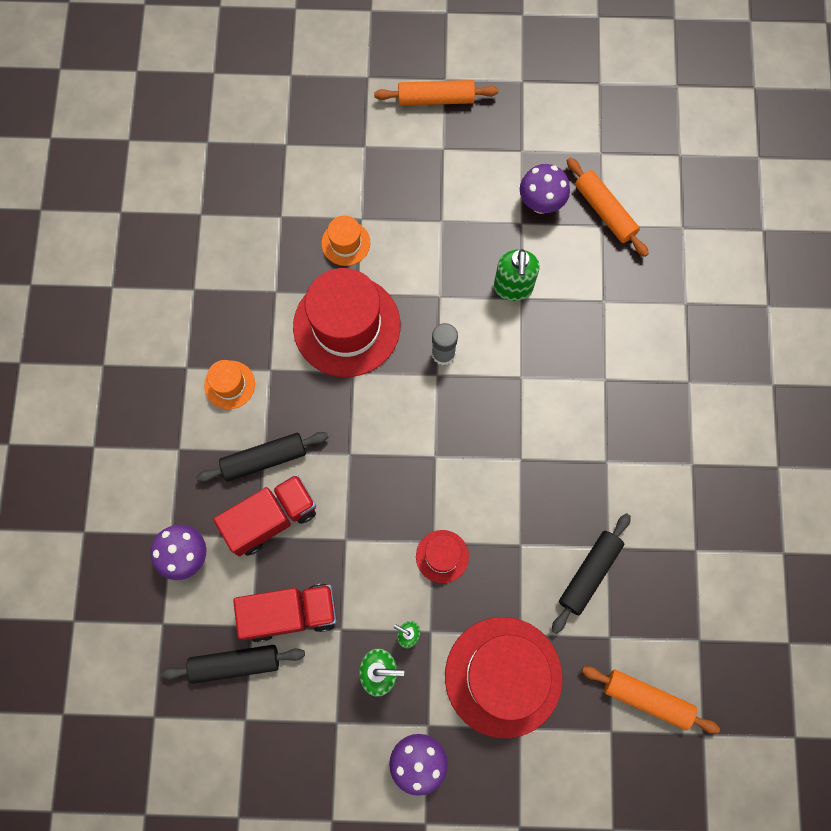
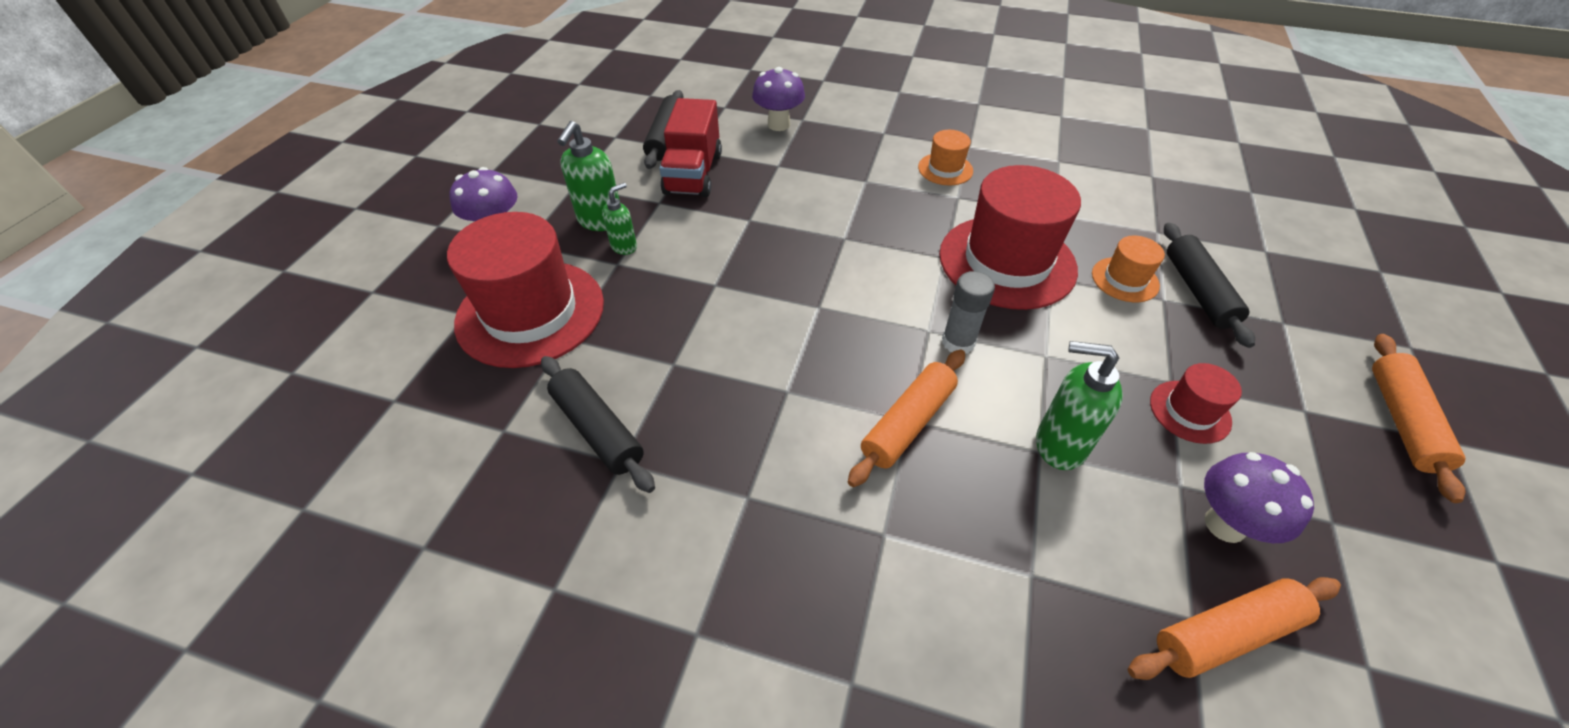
camera: 105 degrees right, 25 degrees down
(264, 459) = (857, 180): black rolling pin -> black rolling pin (1198, 291)
(271, 518) = (793, 175): red truck -> none
(442, 556) = (695, 289): red hat -> red hat (1189, 411)
(647, 699) = (399, 451): orange rolling pin -> orange rolling pin (908, 423)

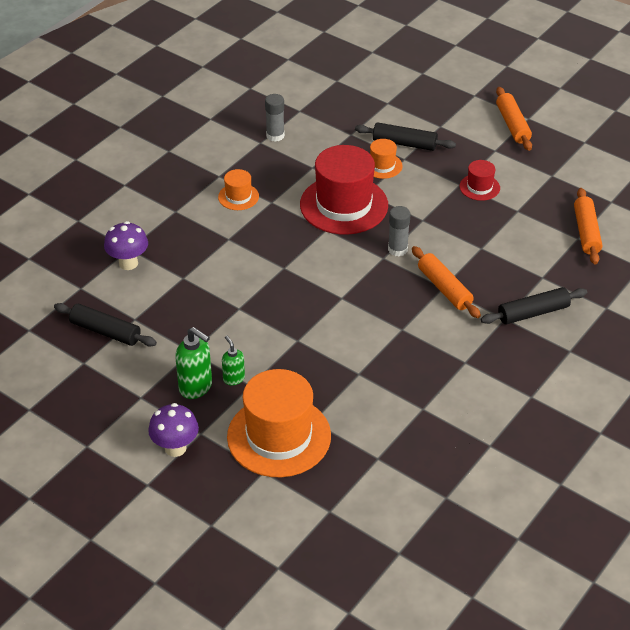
camera: 70 degrees left, 5 degrees down
(530, 312) = (279, 436): red hat -> orange hat
(598, 429) = (395, 415): black rolling pin -> black rolling pin (533, 313)
(693, 174) = (166, 325): red truck -> none
(1058, 445) = (480, 240): green soap dispenser -> none
(1083, 168) = (275, 135): none -> grey glue stick
(1225, 524) = (541, 207): purple mushroom -> none
(1402, 421) = (512, 125): orange rolling pin -> orange rolling pin turned 45 degrees clockwise

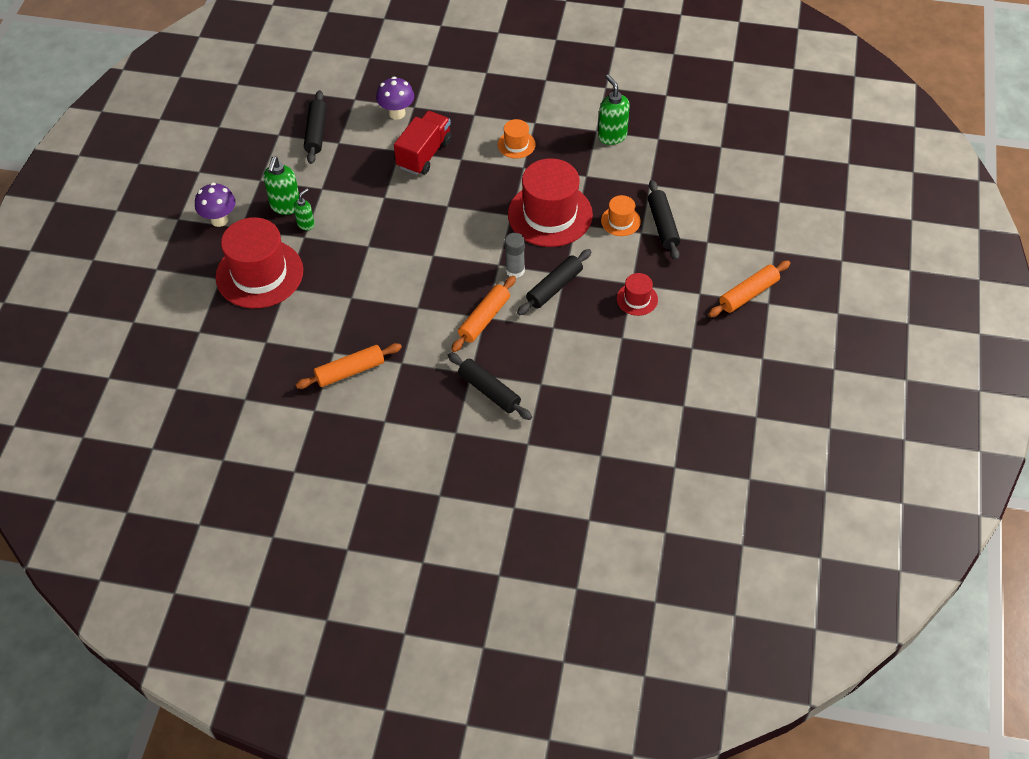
camera: 65 degrees right, 10 degrees up
(201, 262) = (424, 154): none -> red truck
(275, 135) = (612, 136): grey glue stick -> green soap dispenser
(279, 436) = (259, 274): orange hat -> red hat
(434, 231) = (554, 287): none -> black rolling pin
(586, 232) = (624, 398): orange rolling pin -> orange rolling pin (350, 371)

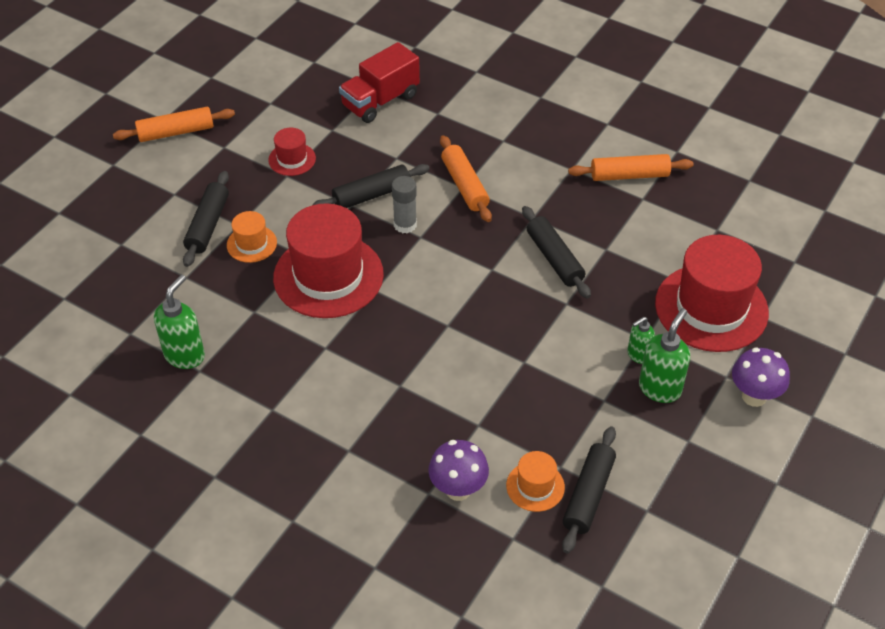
camera: 160 degrees left, 5 degrees down
(424, 154) = (446, 408): red truck -> red truck (380, 101)
(484, 319) = (464, 185): orange rolling pin -> orange rolling pin turned 75 degrees counterclockwise
(489, 391) = (492, 120): black rolling pin -> black rolling pin (554, 258)
(516, 144) = (316, 383): orange hat -> orange hat (535, 486)
(612, 136) = (185, 355): green soap dispenser -> green soap dispenser turned 150 degrees counterclockwise

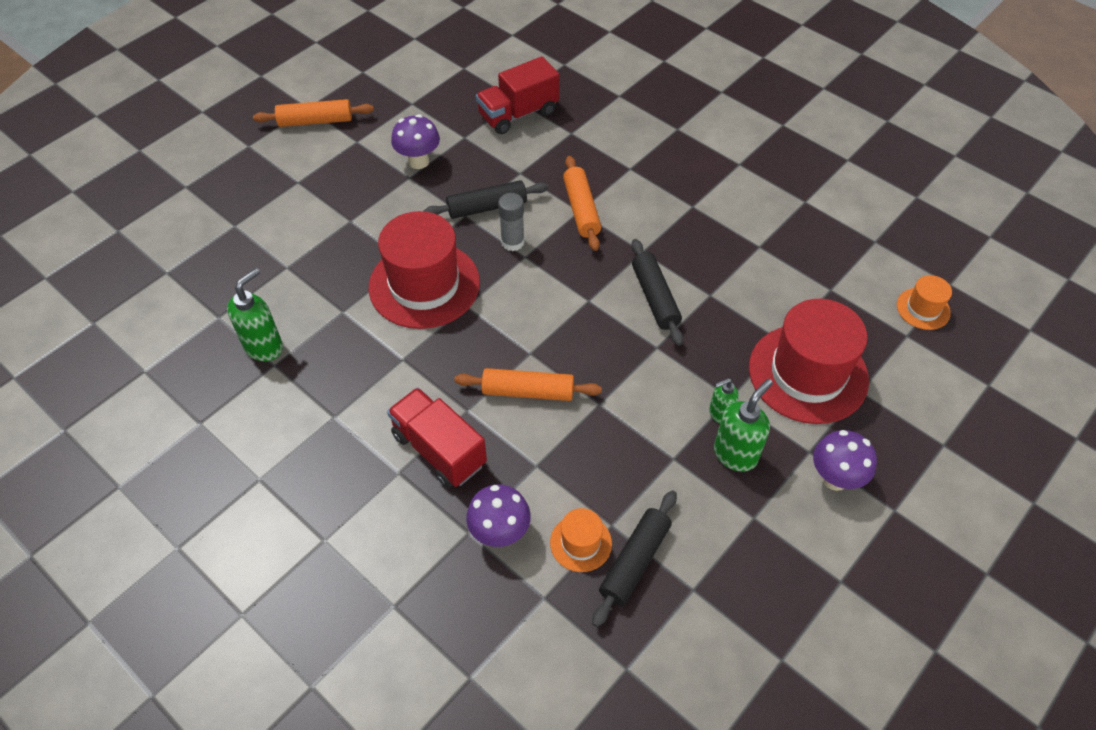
camera: 10 degrees right, 5 degrees up
(208, 225) = (321, 217): black rolling pin -> none
(251, 244) = (358, 241): orange hat -> orange hat (923, 309)
(292, 159) = (418, 161): red hat -> purple mushroom
(382, 424) = (439, 449): none -> red truck
(629, 175) = (750, 220): orange rolling pin -> orange rolling pin (528, 391)

